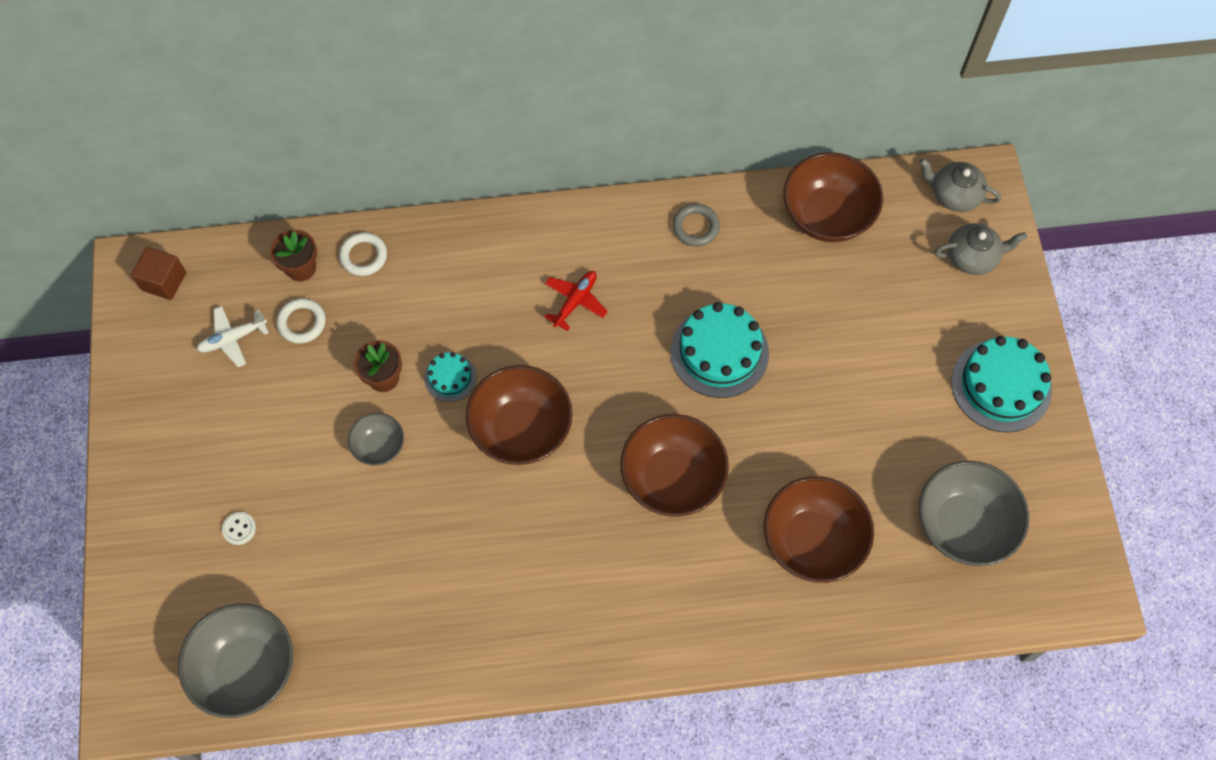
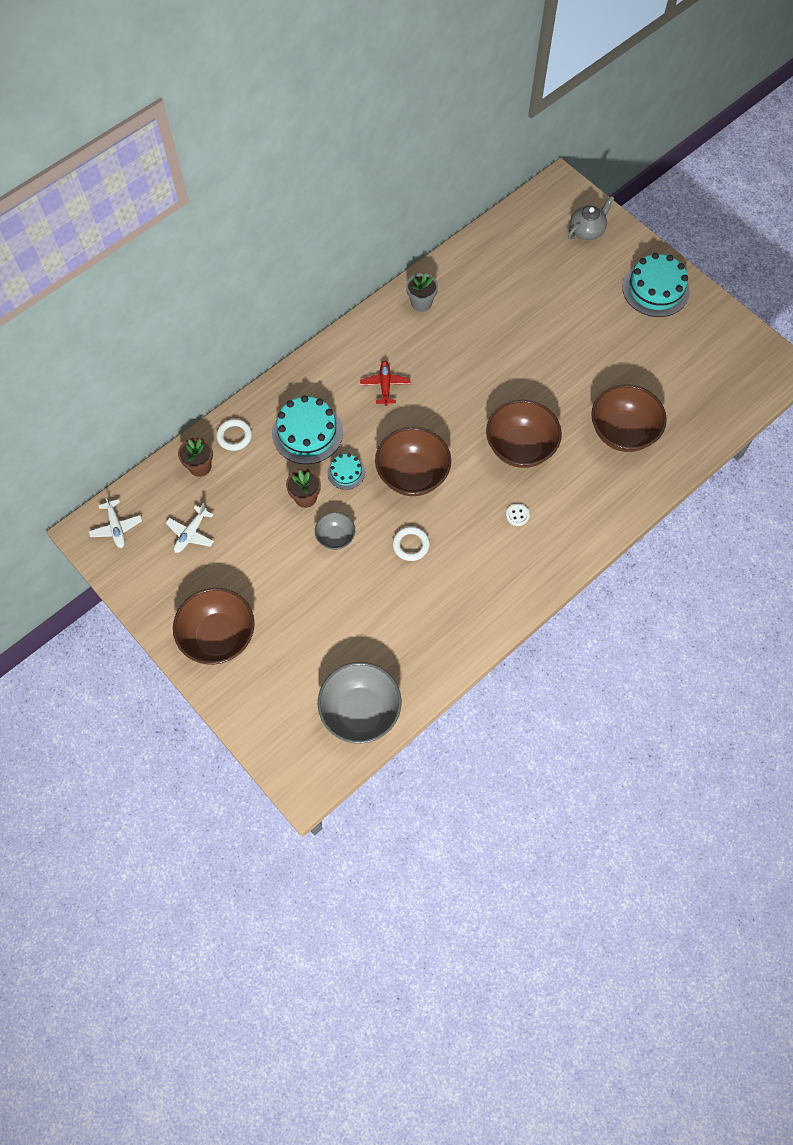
camera: 35 degrees left, 0 degrees up
(164, 281) = (116, 527): brown cube -> white plane
(239, 529) = (288, 637): white button -> white button (517, 515)
(302, 322) = (227, 497): white ring -> white ring (411, 545)
(695, 227) = (421, 303): grey ring -> grey flower pot
(719, 352) = (490, 363): turquoise cake -> turquoise cake (307, 433)
(827, 216) = (490, 254): brown bowl -> brown bowl (218, 636)
(954, 194) = (551, 202): grey teapot -> none
(963, 525) = (693, 374): grey bowl -> none

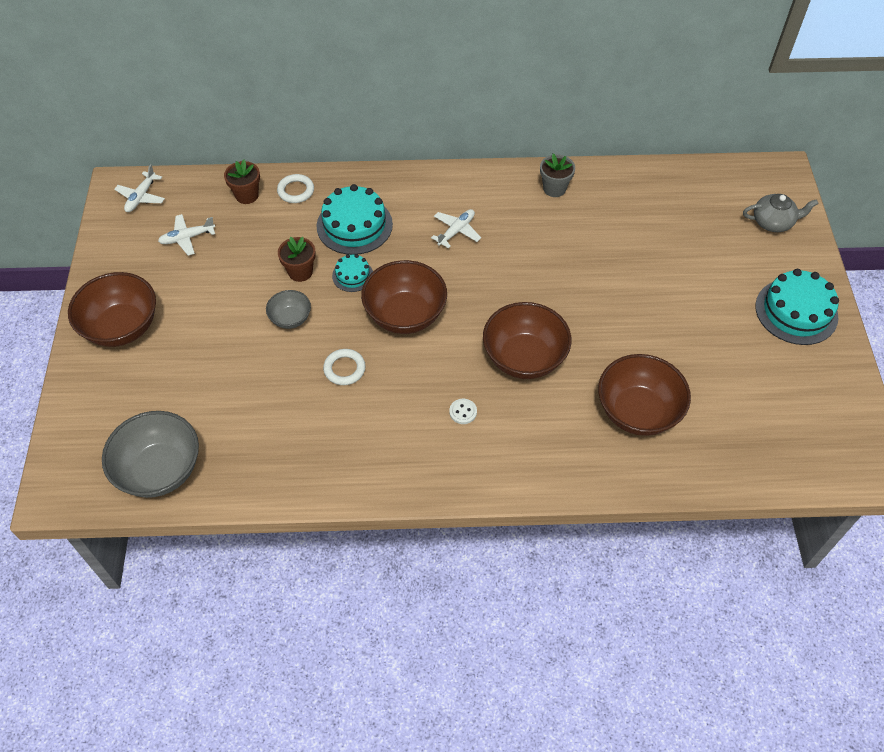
camera: 40 degrees right, 10 degrees down
(385, 385) = (456, 231): red plane -> white plane

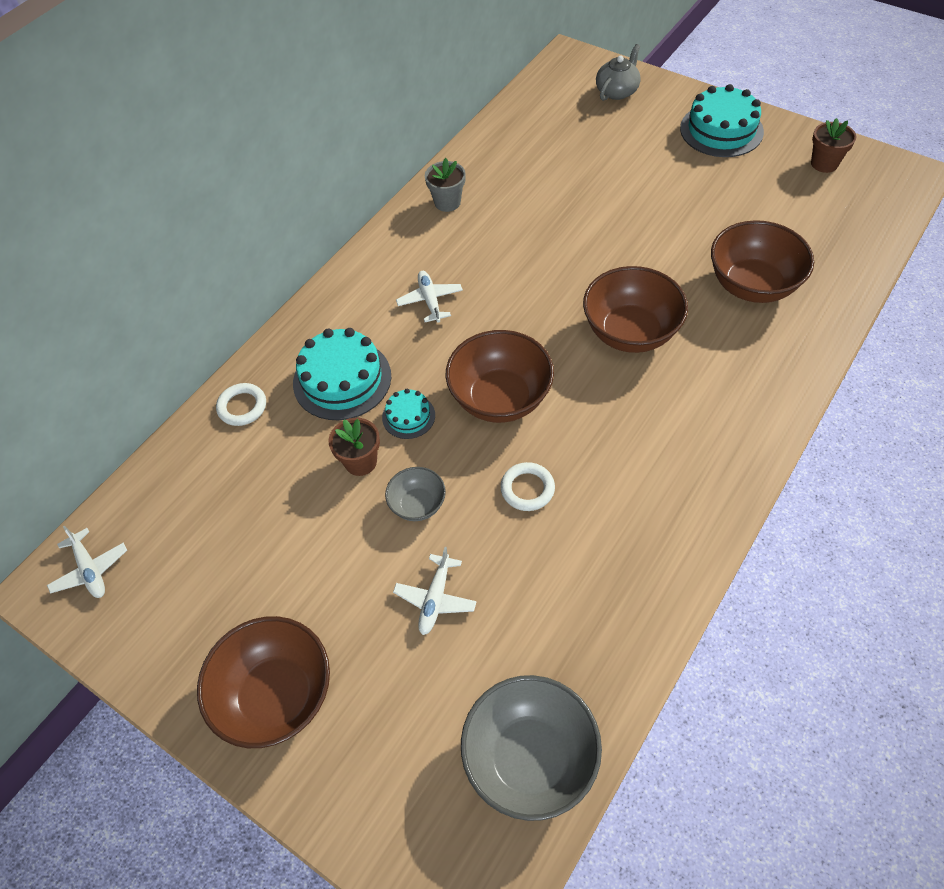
camera: 50 degrees left, 0 degrees up
(187, 238) = (204, 551): white plane -> white plane (435, 599)
(247, 195) = (201, 457): brown flower pot -> brown flower pot (824, 163)
(463, 412) = (659, 415): white button -> none

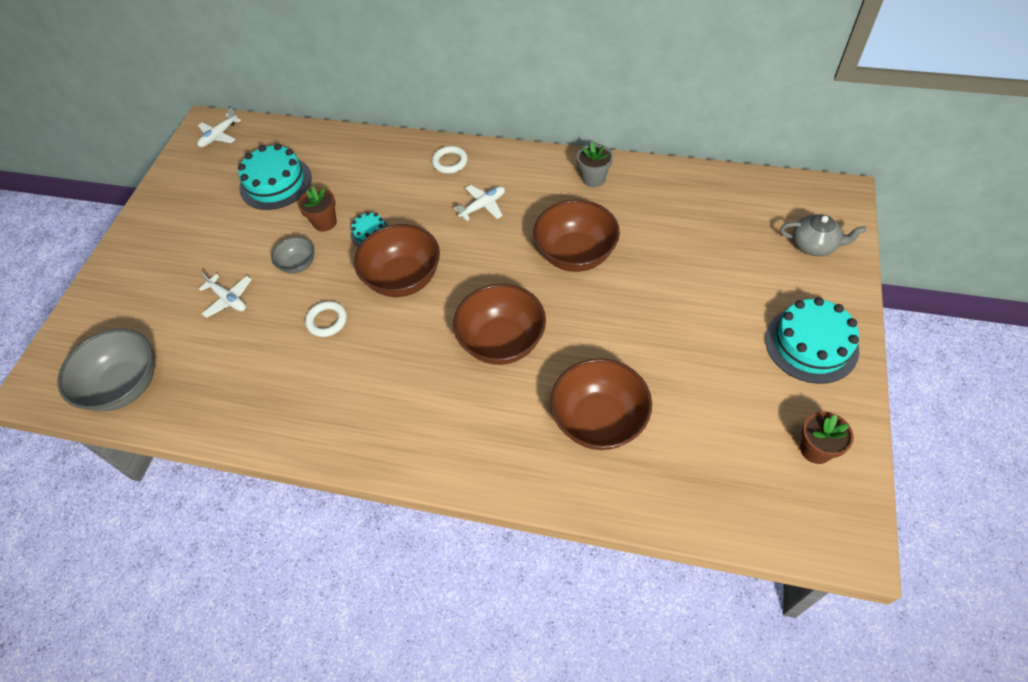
camera: 70 degrees right, 0 degrees up
(242, 407) = (351, 148): white ring -> white ring (450, 162)
(276, 695) = (153, 248): brown bowl -> brown bowl (575, 254)
(342, 379) = (391, 187): turquoise cake -> turquoise cake (275, 183)
(435, 599) = (228, 299): white plane -> white plane turned 135 degrees counterclockwise

